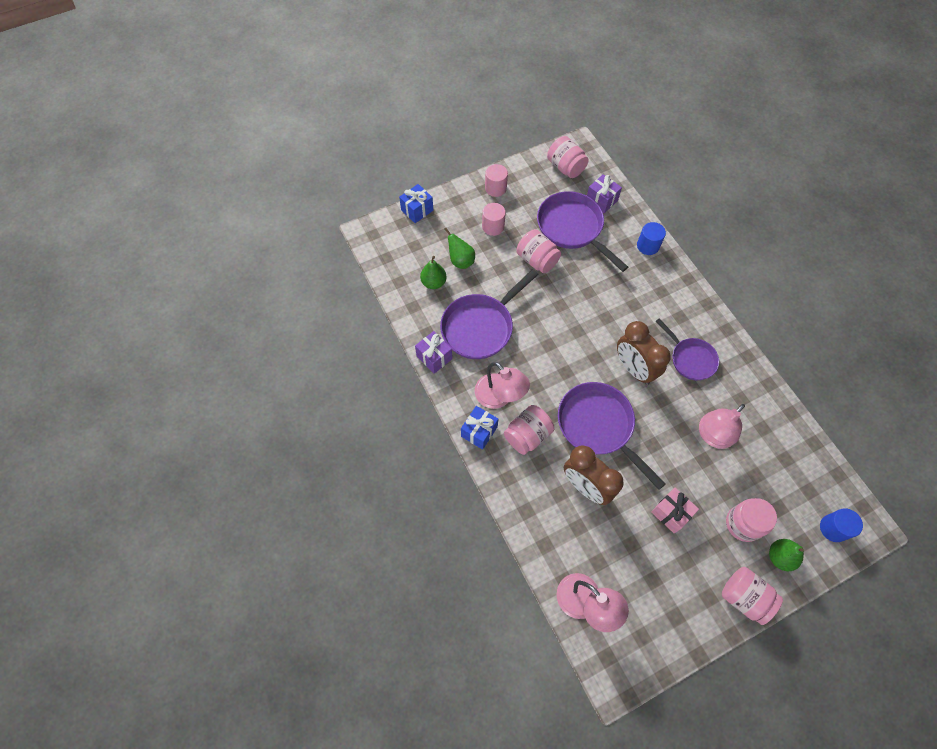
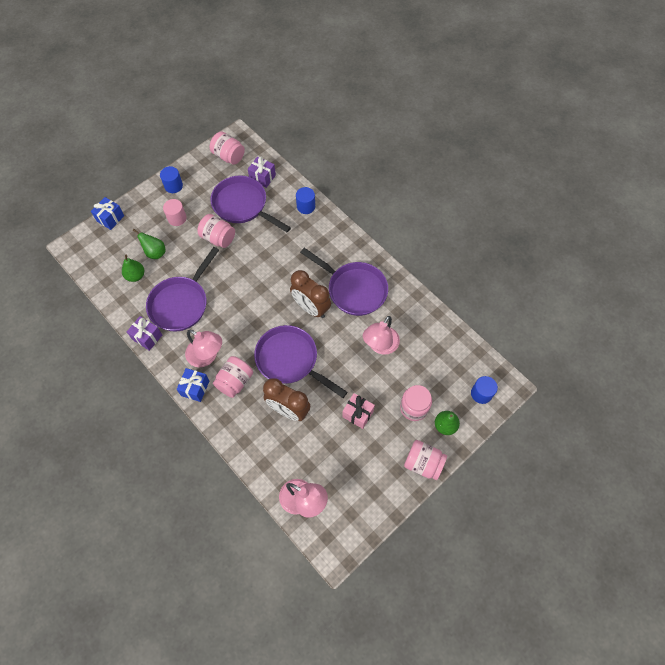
camera: 15 degrees left, 0 degrees up
(495, 188) = (173, 186): pink cylinder -> blue cylinder
(690, 359) = (354, 289): purple pan -> purple pan, size x1.59

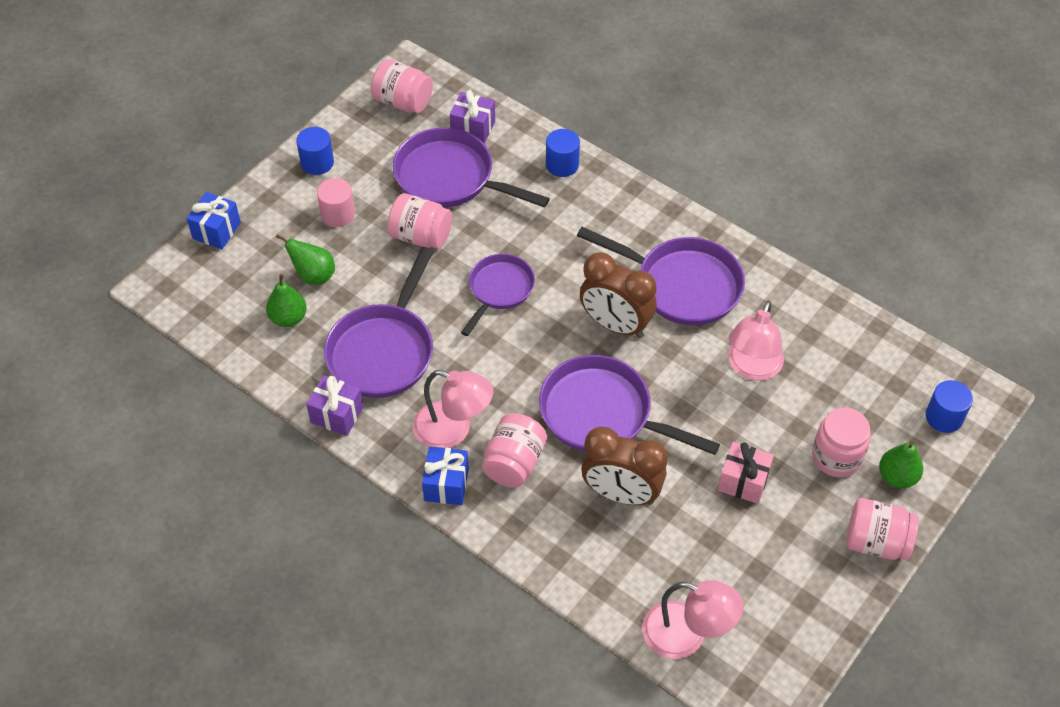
camera: 10 degrees left, 10 degrees down
(252, 277) = (499, 290): none -> purple pan

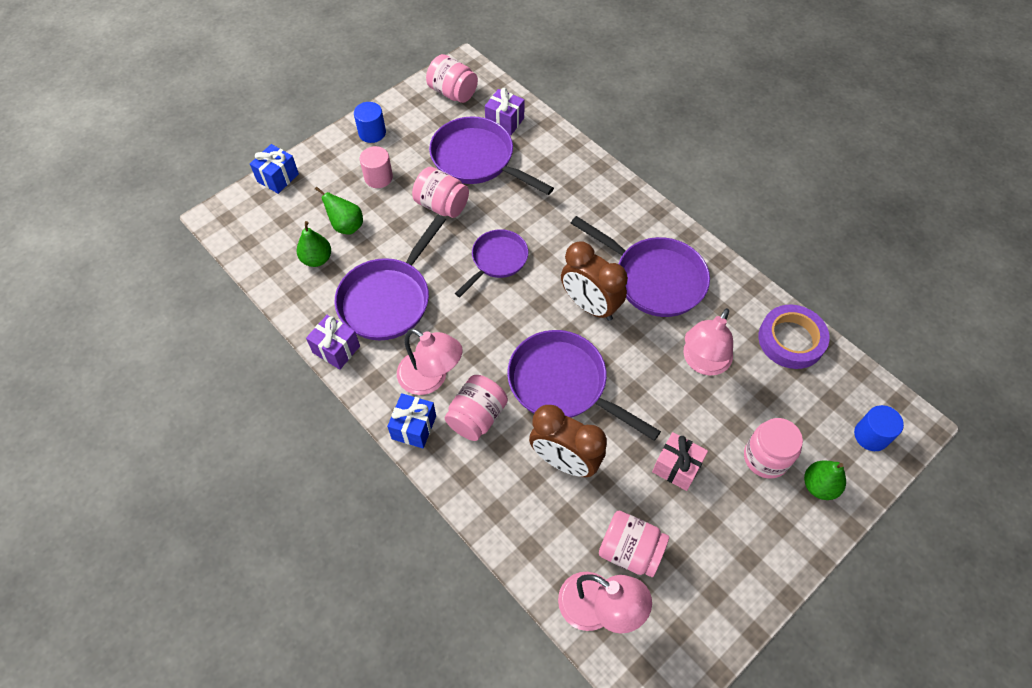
camera: 10 degrees right, 5 degrees up
(562, 165) = (572, 161): blue cylinder -> none
(844, 329) = (791, 340): none -> purple tape
(876, 542) = (790, 546): pink jar -> pink jar (630, 551)

